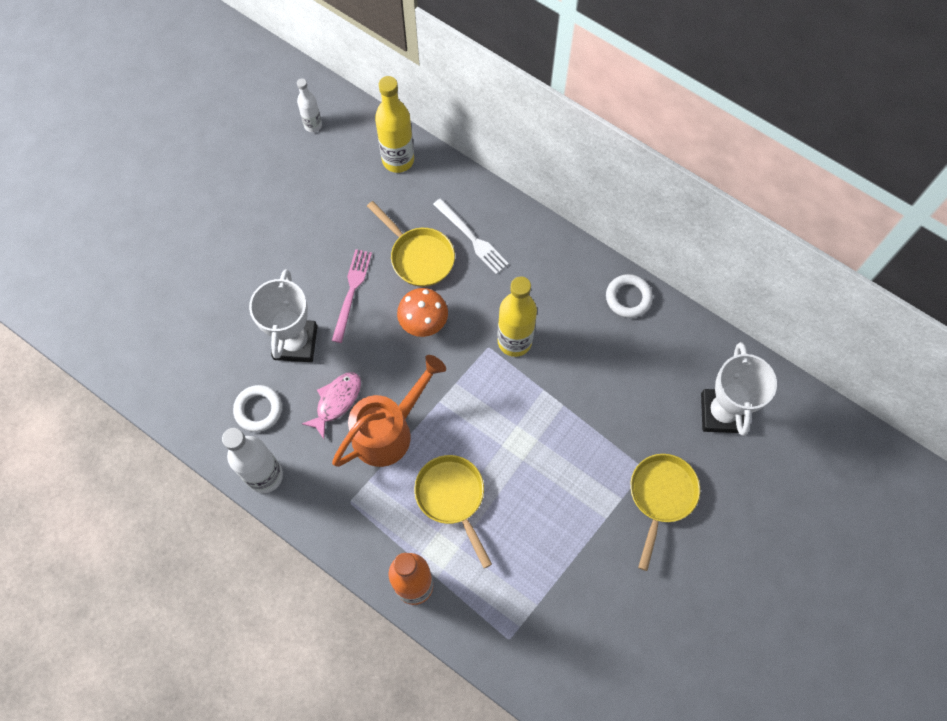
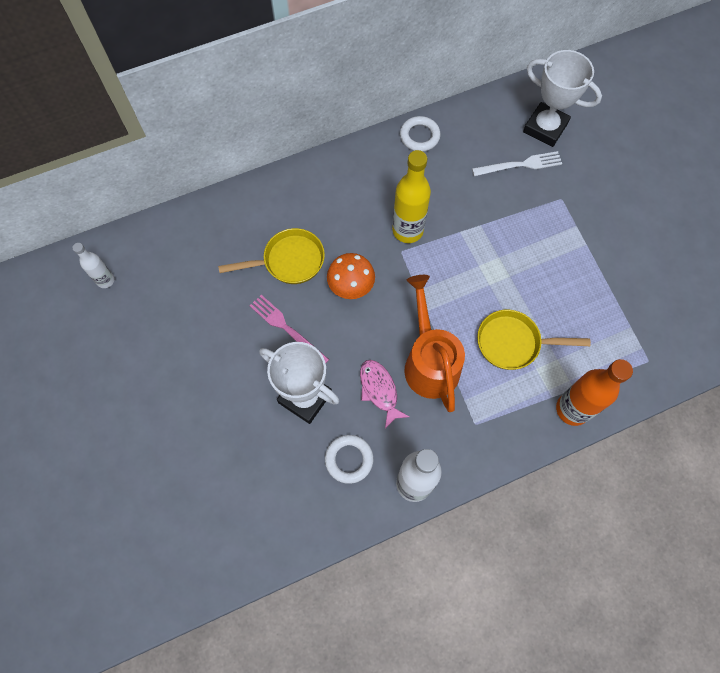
camera: 60 degrees left, 0 degrees up
(398, 160) = (189, 231): yellow bottle -> none
(472, 238) = (298, 214): white fork -> white fork (520, 165)
(661, 496) = (588, 199): yellow pan -> none

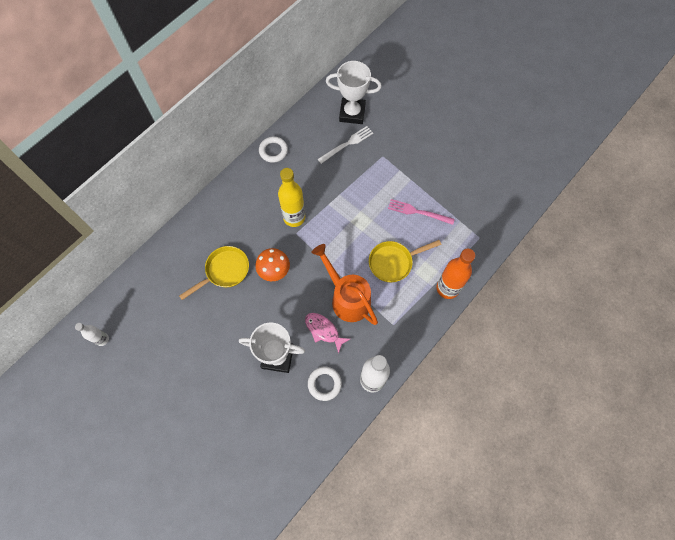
camera: 25 degrees left, 0 degrees up
(287, 328) = (244, 317): pink fork -> pink fork (418, 212)

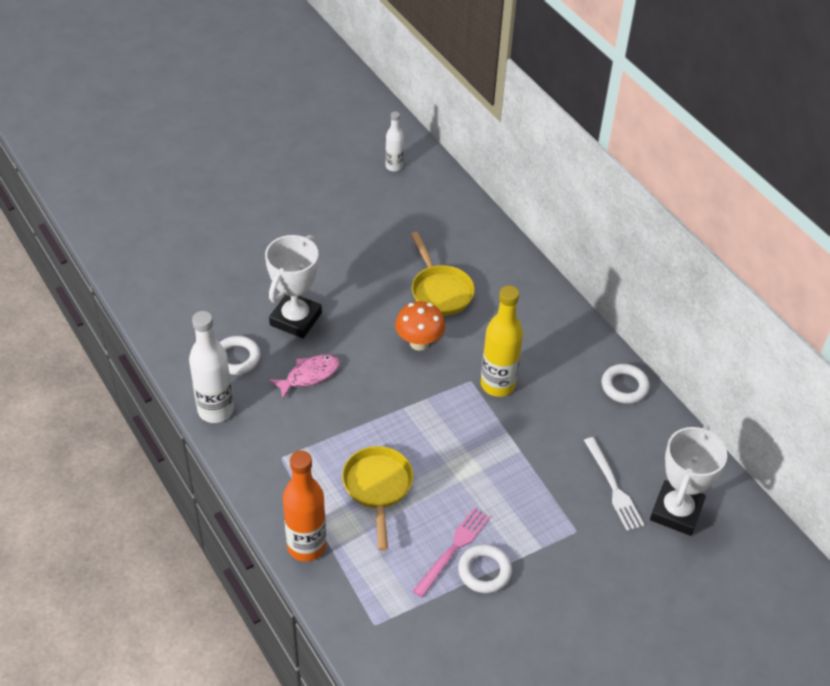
camera: 105 degrees right, 20 degrees down
(347, 297) = (346, 414): orange watering can -> none
(425, 194) = (484, 571): none -> white ring

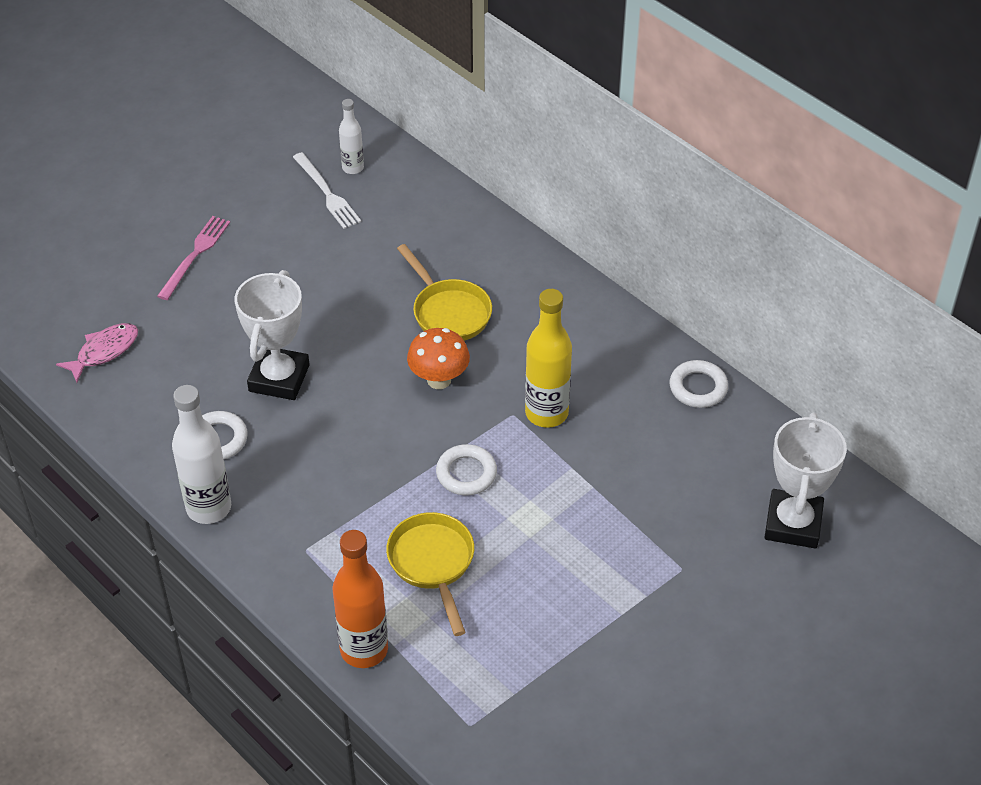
camera: 10 degrees left, 0 degrees up
(309, 375) = (314, 444): pink fish -> pink fish (104, 351)
(453, 549) = (542, 619): pink fork -> pink fork (195, 255)
(484, 571) = (585, 637): white ring -> white ring (466, 473)
(613, 487) = (713, 509): white fork -> white fork (327, 193)

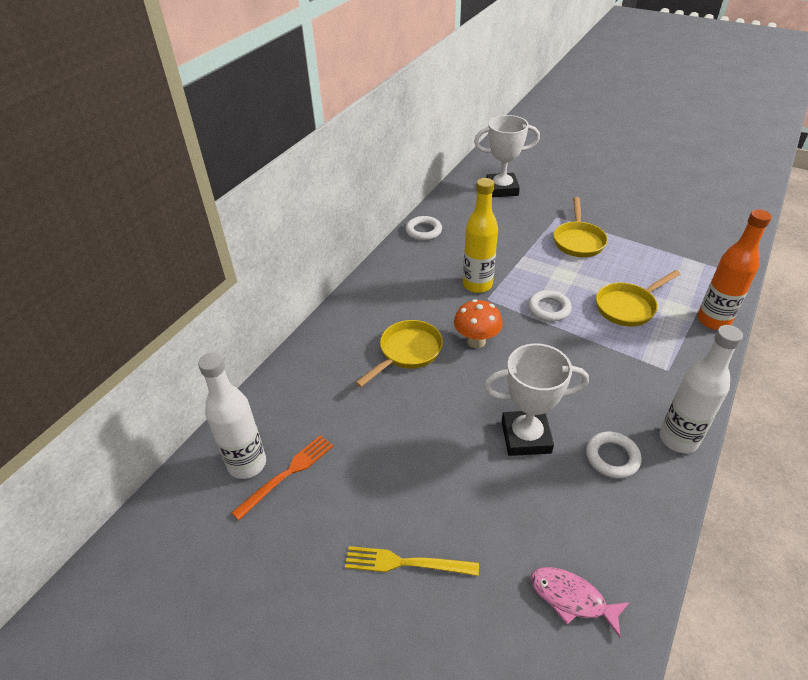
camera: 105 degrees left, 5 degrees down
(195, 255) = (406, 563): pink fork -> yellow fork
(327, 193) = (287, 474): white fork -> orange fork
(353, 168) = (247, 464): white bottle -> white bottle, size x1.76
(606, 570) = (578, 241): none -> yellow pan

